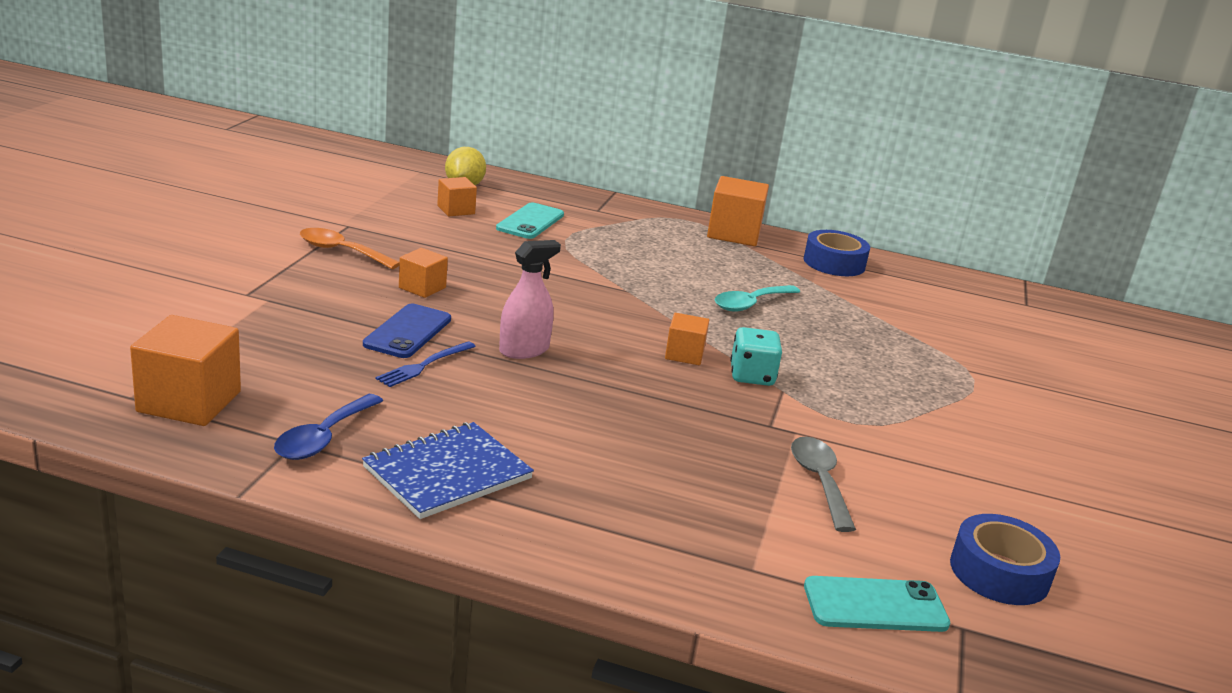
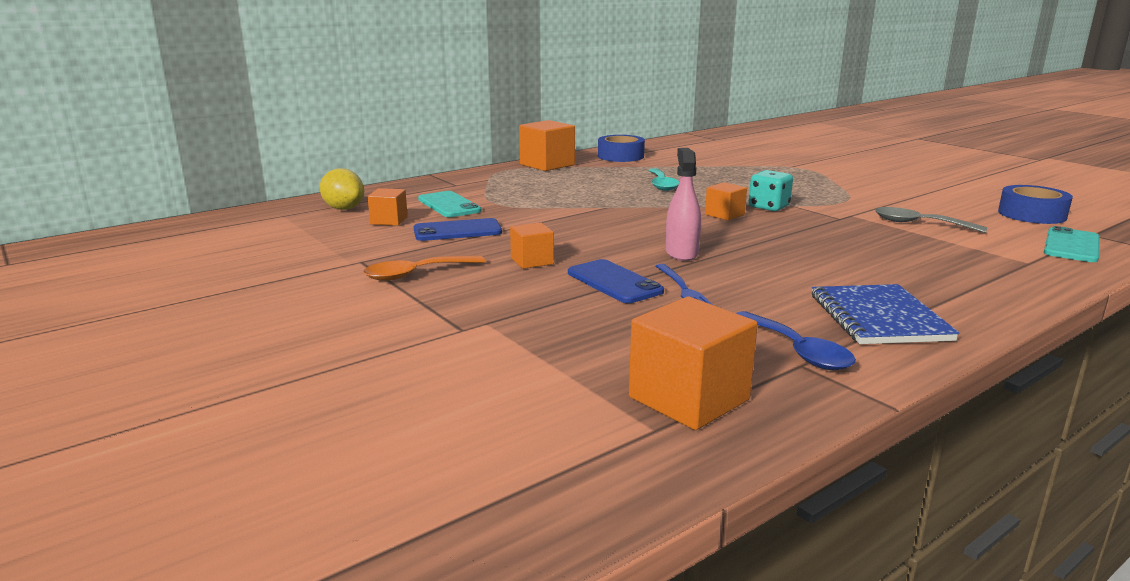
camera: 50 degrees left, 5 degrees down
(463, 241) = (457, 231): none -> blue phone

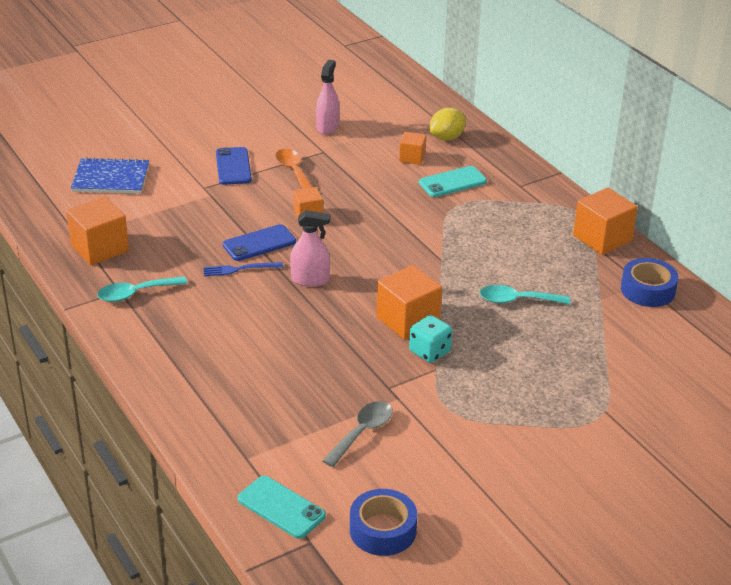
camera: 95 degrees right, 15 degrees up
(287, 262) = (327, 127): none -> pink spray bottle
(457, 231) = (381, 186): blue phone -> blue phone (233, 166)
(724, 215) = (408, 320): orange cube -> orange cube, size x1.74
(798, 351) = (135, 293): blue spoon -> turquoise spoon
(879, 317) = (168, 338): blue notebook -> blue notebook (111, 178)

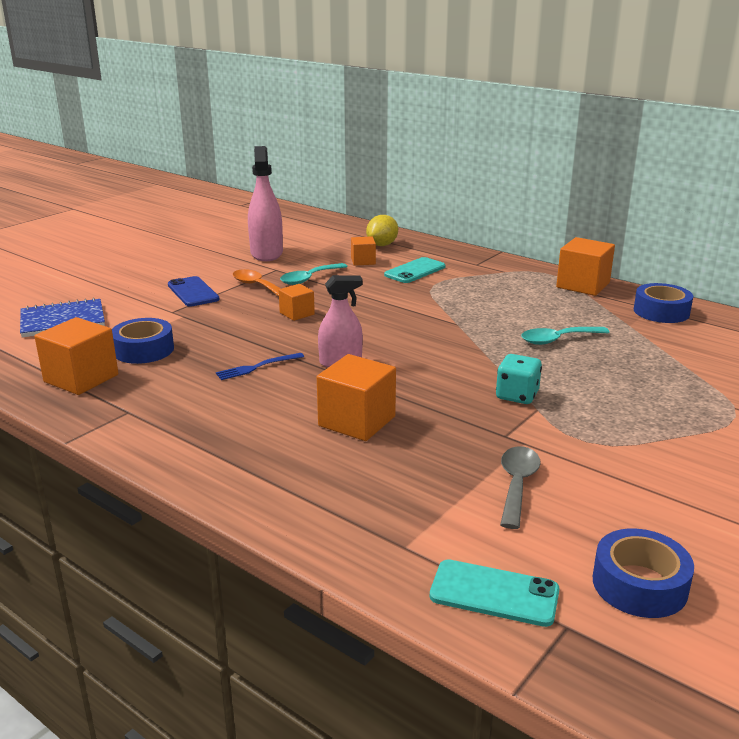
camera: 20 degrees left, 10 degrees down
(135, 293) = (149, 410): turquoise spoon -> turquoise spoon (309, 279)
(160, 228) = (143, 350): none -> blue tape
(259, 243) = (263, 343): blue phone -> none
(327, 127) = (266, 253): pink spray bottle -> pink spray bottle, size x1.53
(408, 320) = (469, 374): orange cube -> orange cube (357, 421)

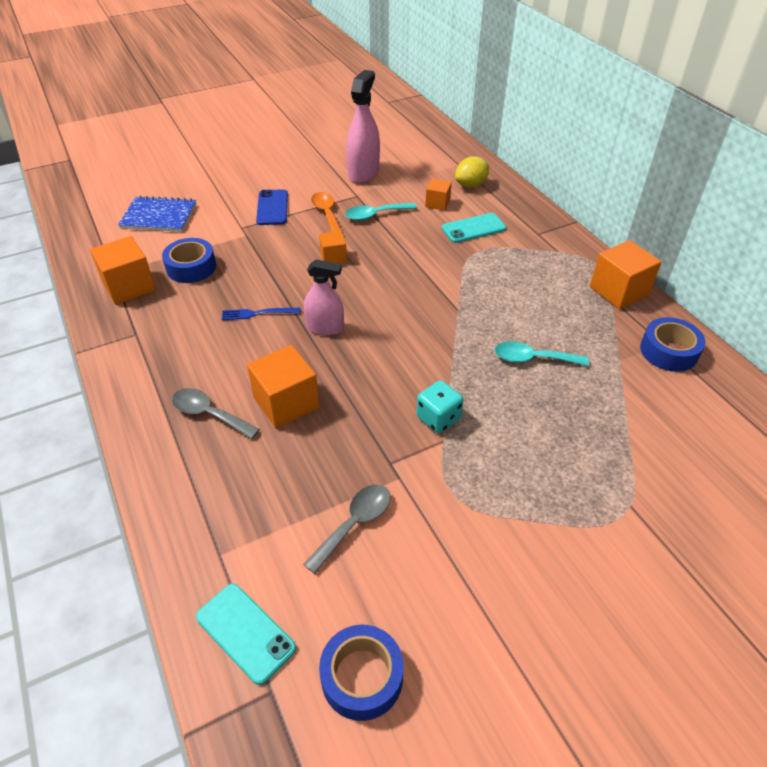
camera: 25 degrees right, 20 degrees up
(280, 449) = (209, 414): none -> grey spoon

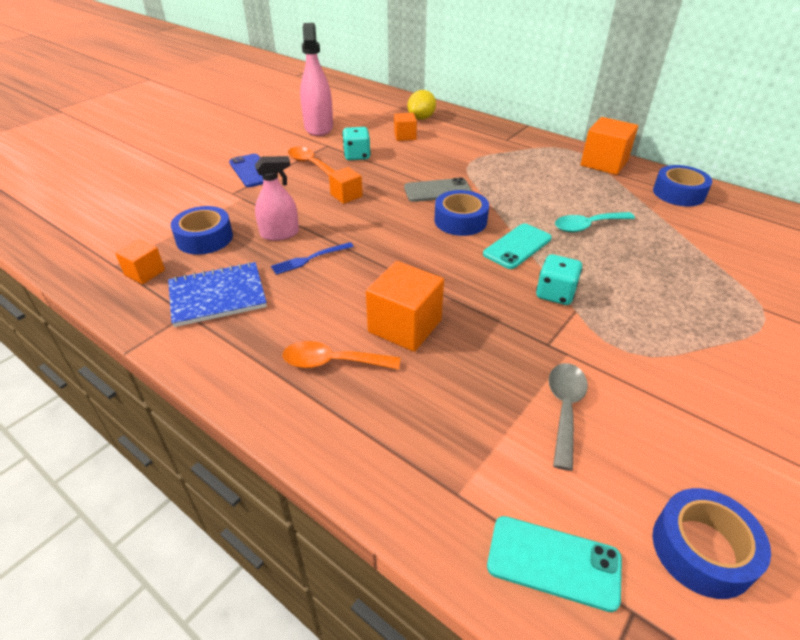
camera: 25 degrees left, 5 degrees down
(129, 286) = (144, 272): orange cube -> orange cube, size x0.57
(159, 216) = (132, 204): blue notebook -> blue notebook (217, 296)
(209, 414) = (332, 362): grey spoon -> orange spoon
(325, 327) = (387, 252): pink spray bottle -> pink spray bottle (280, 234)
(375, 215) = (357, 156): turquoise spoon -> turquoise dice
(414, 315) = (460, 220): none -> blue tape
(419, 276) = (437, 191): none -> grey phone
(473, 228) = (452, 147): turquoise phone -> turquoise phone (517, 246)

